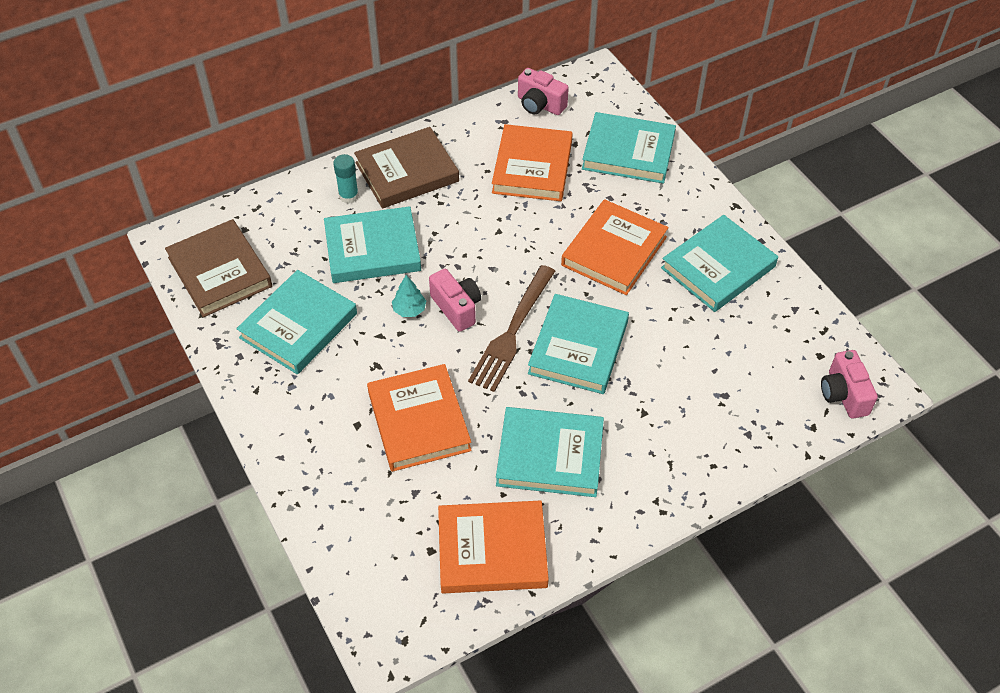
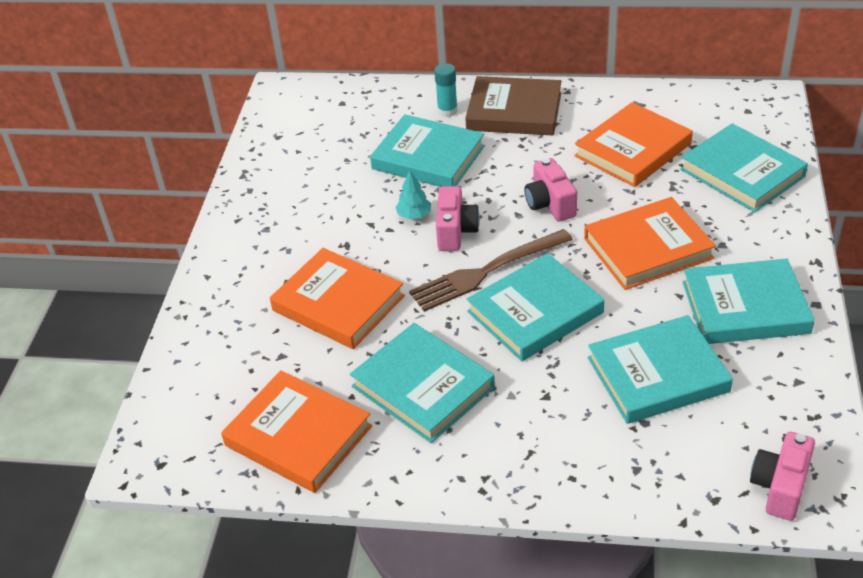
camera: 40 degrees right, 10 degrees down
(220, 272) = (294, 125): brown book -> none
(298, 326) = (314, 188): turquoise book -> turquoise book (657, 374)
(419, 421) = (338, 303): orange book -> orange book turned 75 degrees counterclockwise
(540, 105) = (688, 103): pink camera -> pink camera (550, 204)

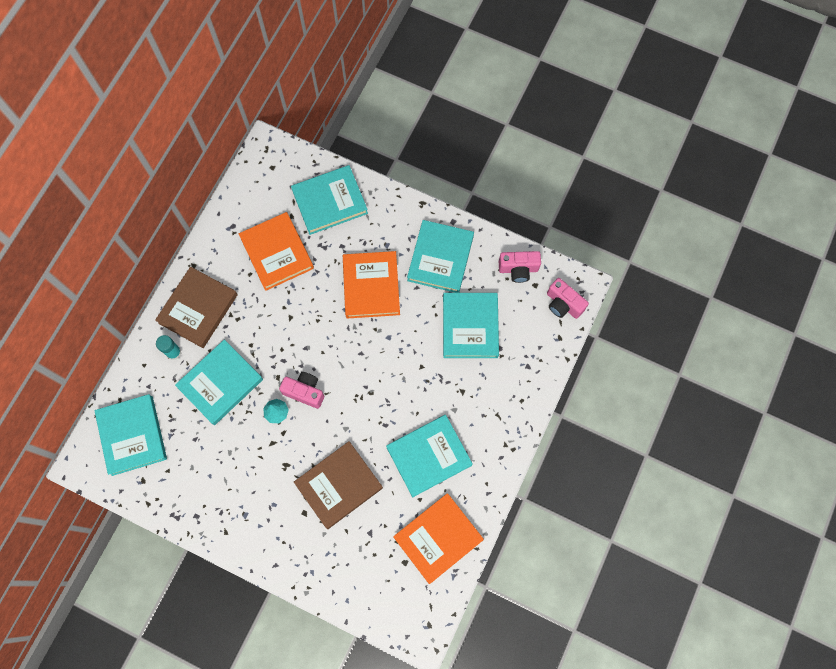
camera: 75 degrees left, 30 degrees up
(338, 303) = (339, 485): orange book -> brown book
(485, 272) = (350, 387): brown fork -> none
(535, 312) = (396, 371): turquoise book -> turquoise book (132, 435)
(550, 204) = (306, 325): pink camera -> pink camera (518, 269)

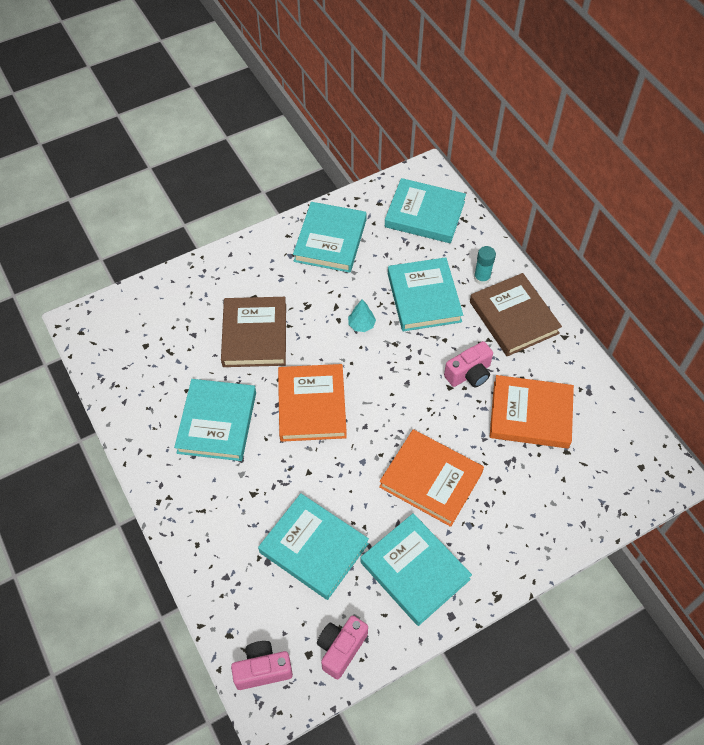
camera: 125 degrees right, 15 degrees down
(305, 392) = (363, 357): pink camera -> pink camera (469, 374)
(330, 202) = (561, 499): turquoise book -> turquoise book (330, 240)
(438, 538) = (140, 383): orange book -> orange book (312, 405)

